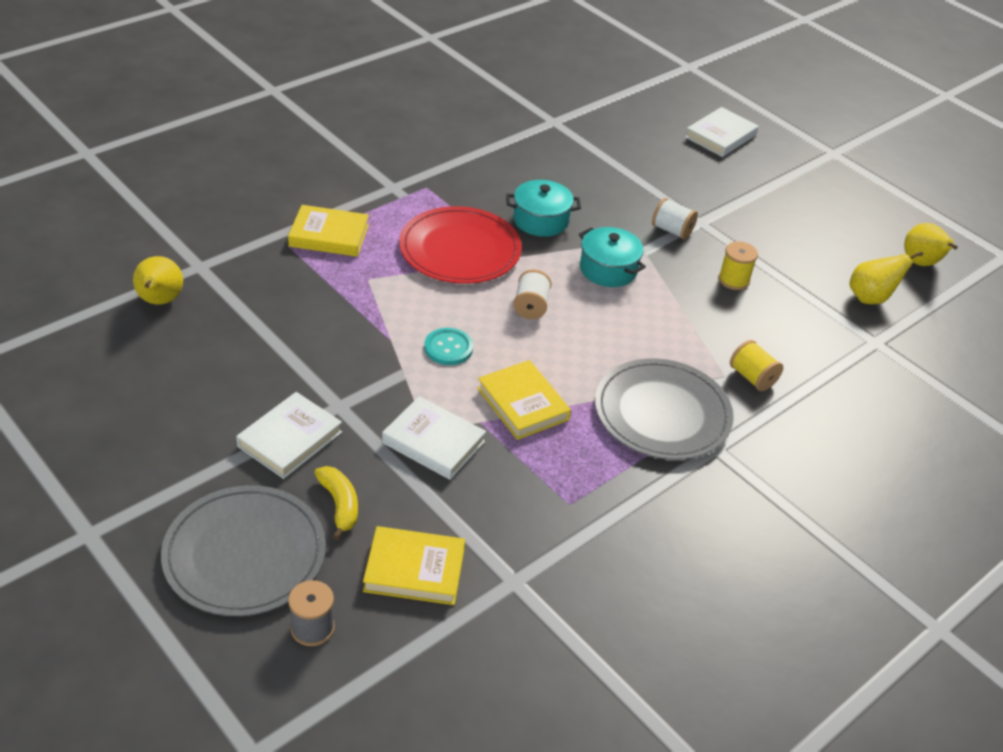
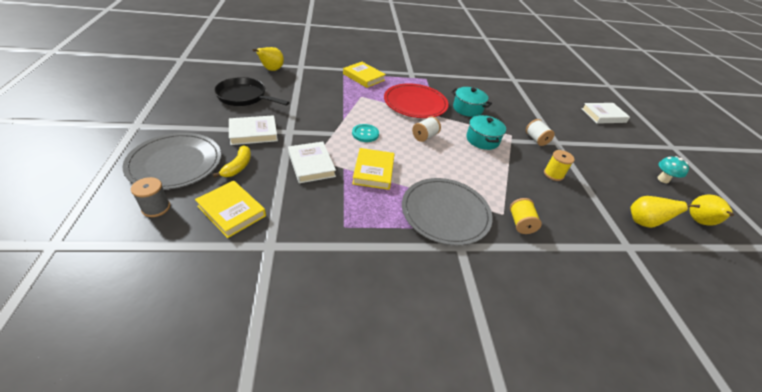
camera: 35 degrees right, 0 degrees up
(188, 382) = (244, 97): none -> black pan
(853, 217) = (663, 179): none -> turquoise mushroom

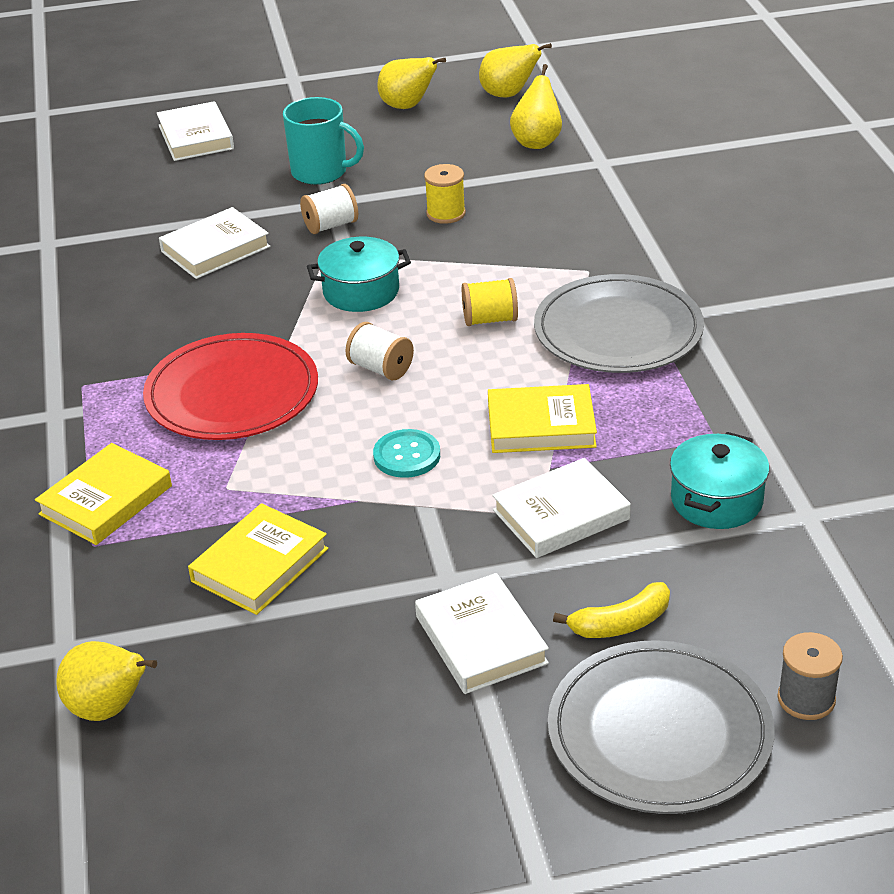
camera: 90 degrees left, 5 degrees down
(231, 211) = (755, 588): yellow book -> yellow book (260, 565)
(238, 166) = (621, 623): yellow banana -> yellow banana turned 150 degrees clockwise
(244, 97) = (306, 715): black pan -> none
(467, 109) = (231, 313): turquoise pot -> turquoise pot (716, 500)
(513, 110) = (215, 249): none -> white book
(520, 223) = (602, 254): yellow spool -> yellow spool (490, 319)
(583, 143) = (321, 172): none -> turquoise mug
(663, 179) = (407, 106): turquoise mushroom -> yellow pear

